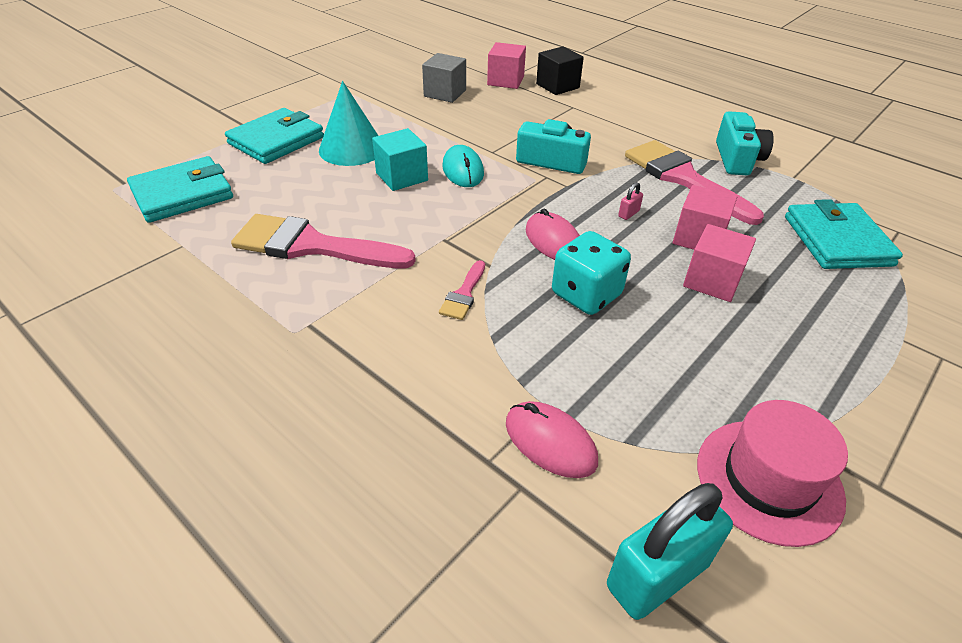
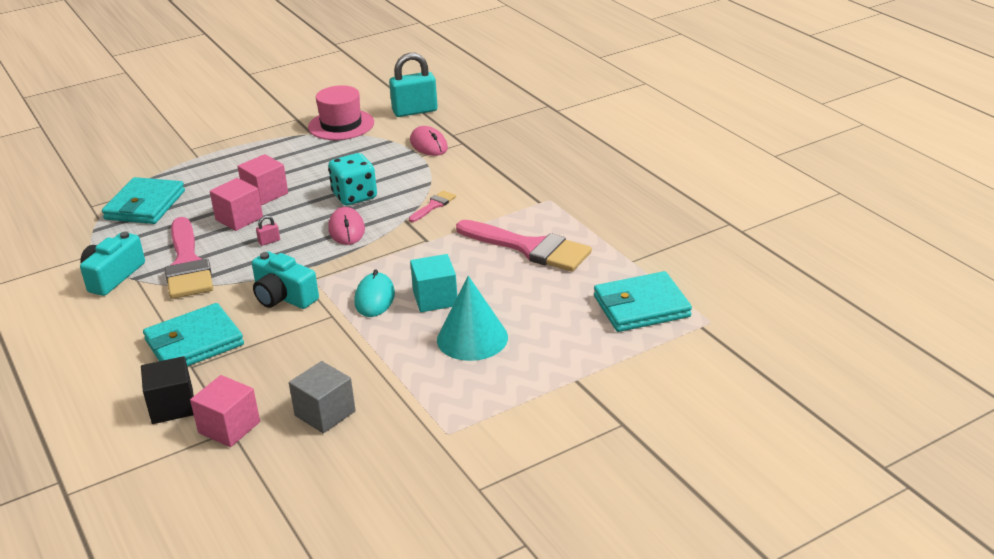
camera: 160 degrees left, 10 degrees down
(276, 140) = (551, 361): turquoise wallet -> turquoise wallet (194, 343)

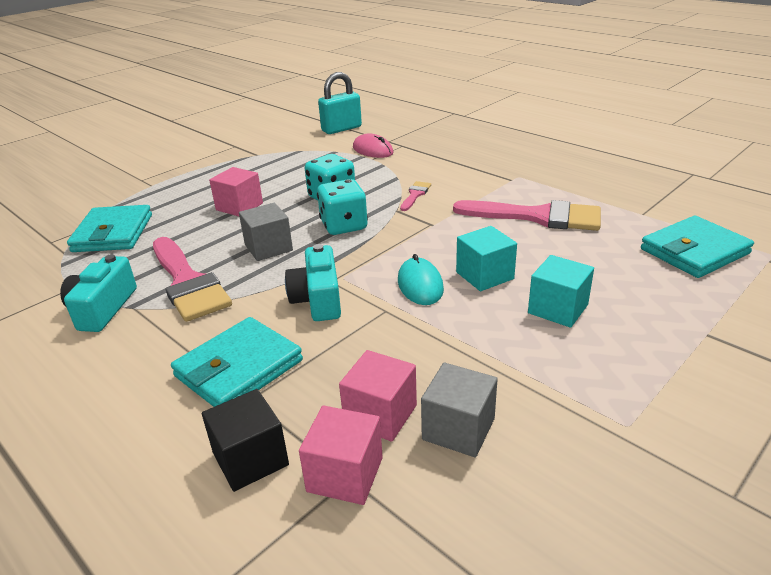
camera: 15 degrees left, 0 degrees up
(239, 218) = (224, 231): pink cube -> pink cube (380, 414)
(269, 241) = (268, 248): pink padlock -> grey cube
(283, 297) = (318, 299): turquoise camera -> turquoise camera turned 60 degrees clockwise
(341, 125) = (280, 145): pink hat -> none
(346, 229) = (344, 226): pink mouse -> turquoise dice
(472, 338) = (558, 309): turquoise cone -> turquoise cube

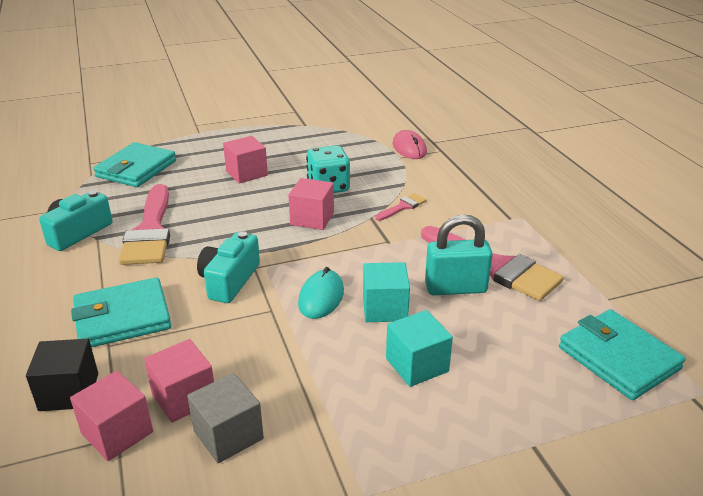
camera: 25 degrees right, 0 degrees up
(268, 248) = (235, 220): grey cube -> none
(341, 129) = (402, 117): turquoise padlock -> turquoise padlock (455, 288)
(344, 226) = (312, 218): turquoise dice -> pink cube
(694, 251) = (618, 358): turquoise wallet -> turquoise wallet turned 60 degrees clockwise

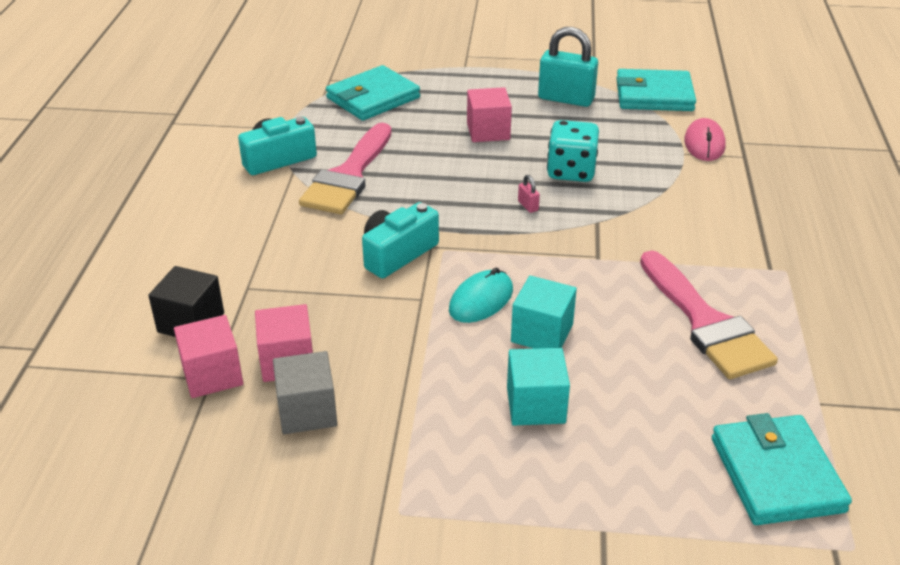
camera: 25 degrees right, 5 degrees up
(122, 317) = (274, 263): turquoise wallet -> turquoise wallet (654, 95)
(312, 218) = (528, 206): pink cube -> pink padlock
(403, 207) = (643, 218): pink brush -> none
(455, 288) = (639, 334): turquoise padlock -> turquoise padlock (566, 99)

